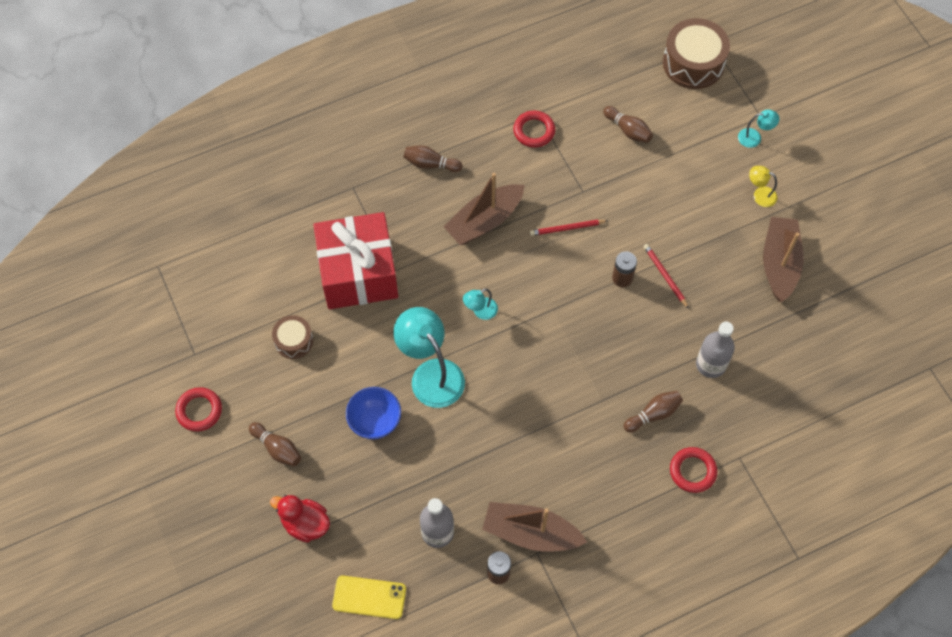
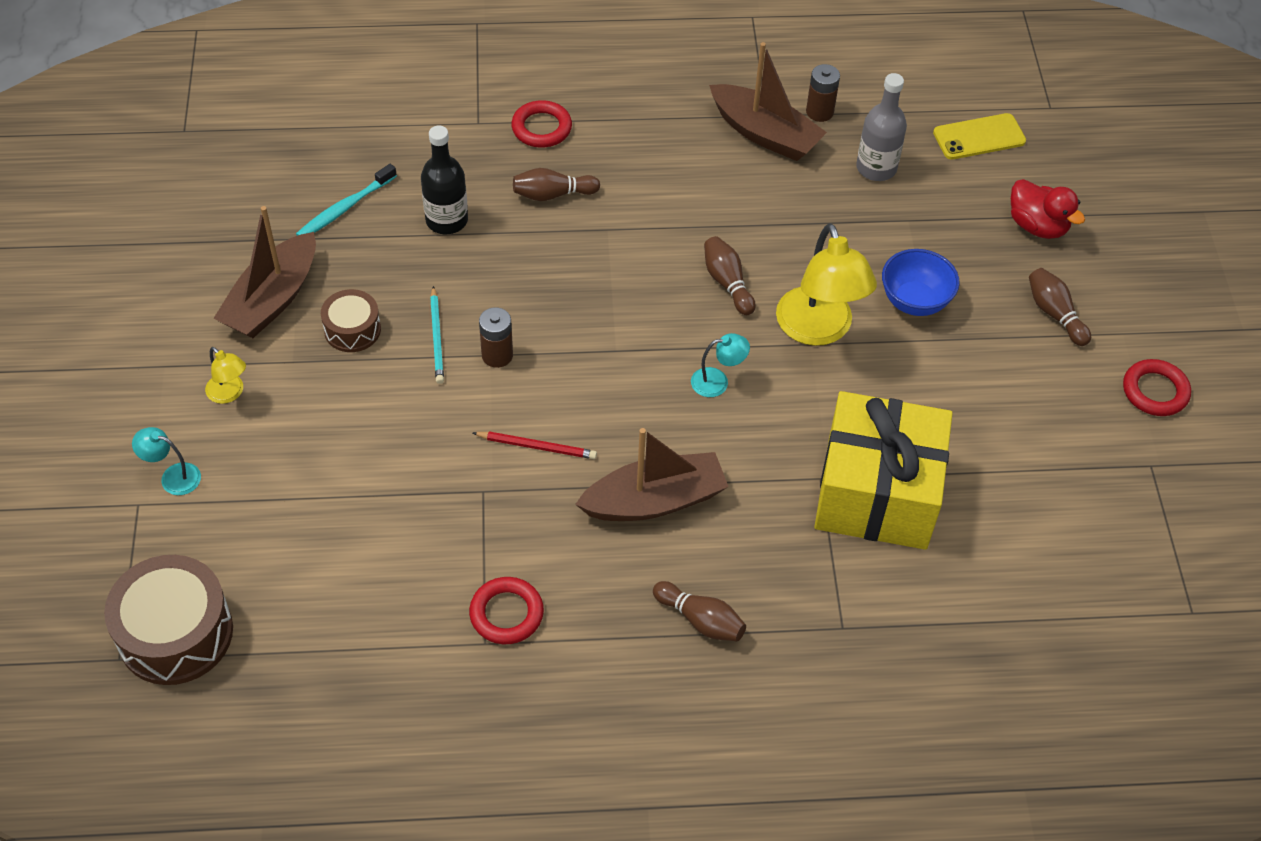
camera: 160 degrees left, 10 degrees down
(294, 341) = (1000, 433): brown drum -> brown drum (352, 329)
(358, 273) = (876, 493): red gift -> yellow gift
(369, 597) = (979, 137): yellow phone -> yellow phone turned 45 degrees counterclockwise
(431, 374) = (818, 330): turquoise lamp -> yellow lamp
(628, 130) = (356, 559): brown bowling pin -> brown bowling pin (727, 283)
(665, 276) = (437, 337): red pencil -> turquoise pencil
(710, 364) = (447, 220): grey bottle -> black bottle
(781, 347) = (344, 208): none -> turquoise toothbrush

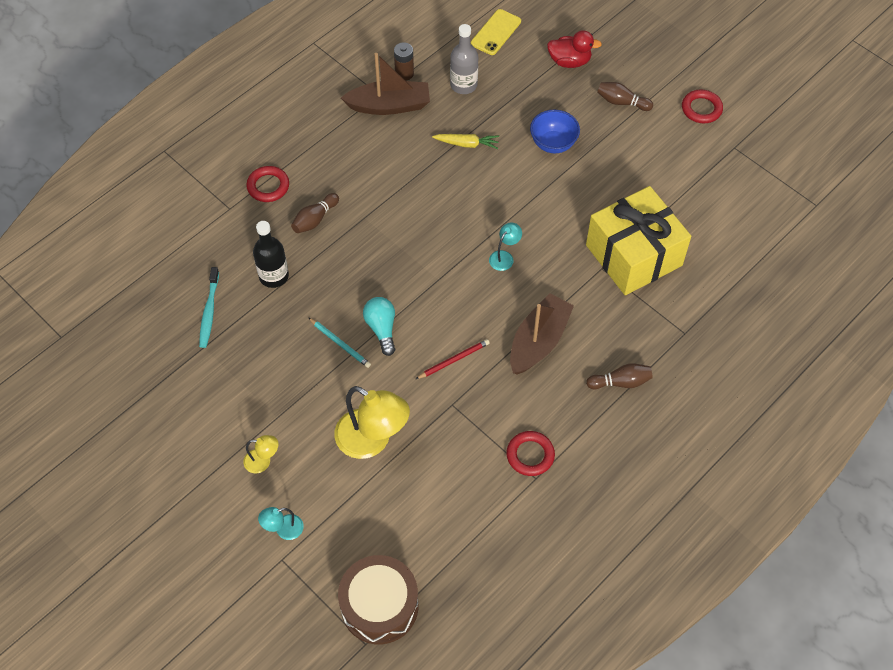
camera: 40 degrees left, 5 degrees up
(272, 299) = (227, 392): brown boat -> none
(352, 329) = (290, 374): brown drum -> none
(497, 355) = (382, 329): brown battery -> turquoise light bulb
(727, 283) = (455, 201): brown bowling pin -> none
(809, 232) = (467, 144): none -> yellow carrot
(818, 330) = (524, 193): yellow lamp -> yellow lamp (372, 440)

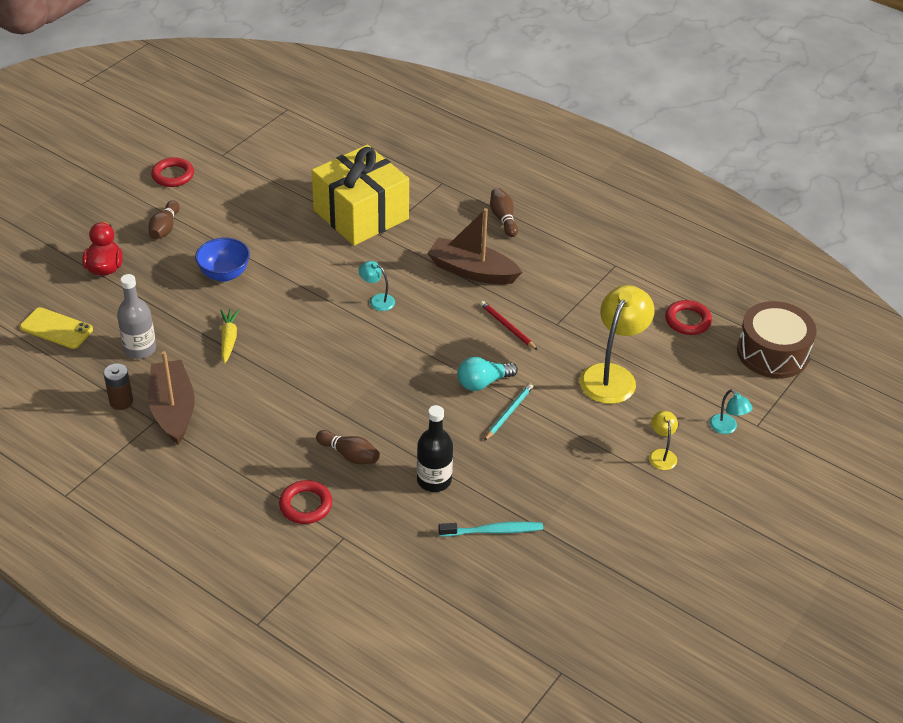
camera: 100 degrees left, 15 degrees down
(530, 455) = (594, 270): red ring -> red ring (687, 320)

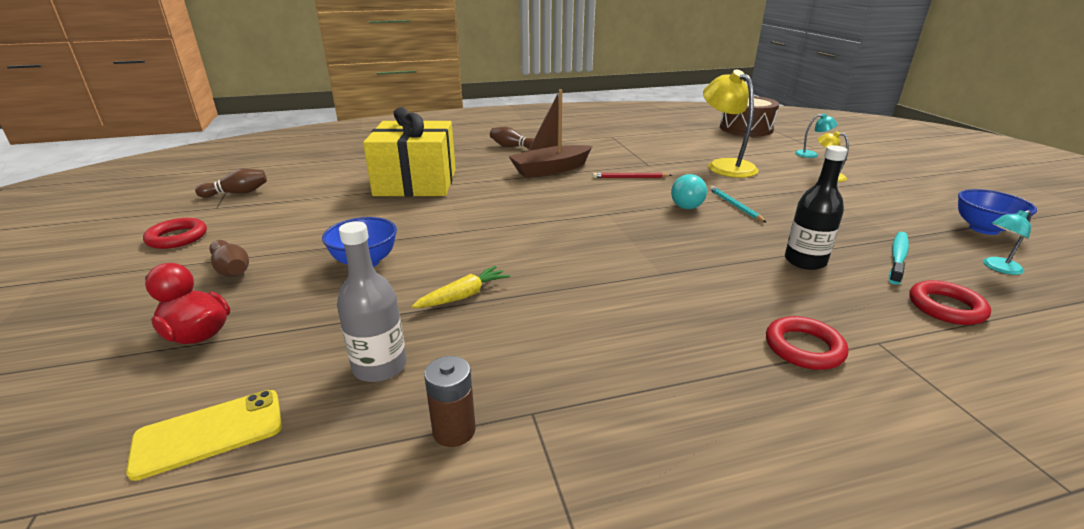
camera: 50 degrees left, 15 degrees down
(173, 409) = (529, 385): brown boat -> none
(229, 339) = (463, 295): yellow carrot -> yellow carrot turned 105 degrees clockwise
(349, 455) = (732, 290): brown bowling pin -> brown bowling pin (237, 193)
(377, 300) = (527, 208): turquoise lamp -> turquoise lamp (997, 268)
(619, 580) = (984, 229): none -> blue bowl
(687, 320) = (691, 136): red ring -> red ring (946, 307)

